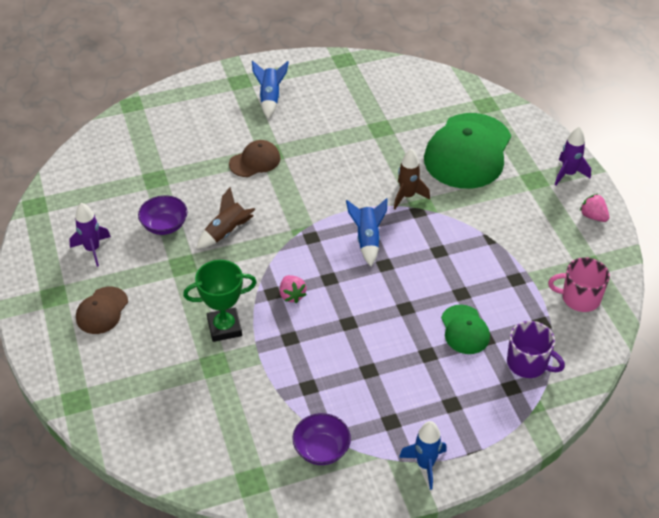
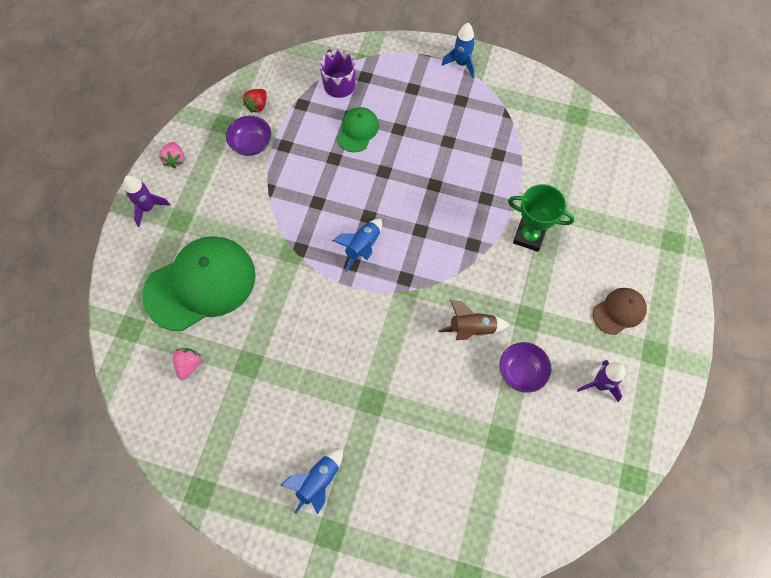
camera: 145 degrees left, 20 degrees up
(255, 161) = (393, 399): brown cap -> none
(292, 295) = (459, 233): pink strawberry -> pink strawberry (189, 365)
(321, 449) = (519, 109): purple bowl -> purple bowl (251, 144)
(407, 196) = (294, 270): brown rocket -> none
(579, 298) = (257, 106): pink mug -> red strawberry

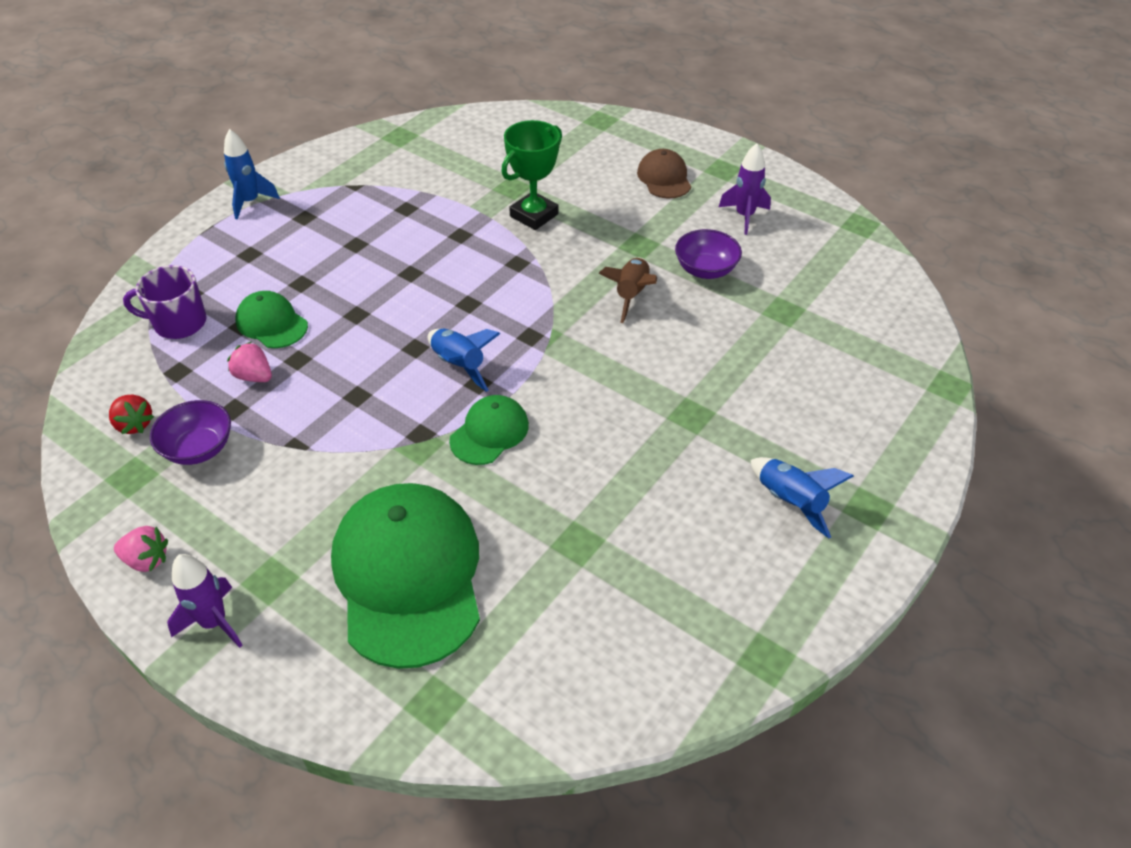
camera: 70 degrees left, 20 degrees down
(189, 365) = (544, 625): pink strawberry -> pink strawberry (254, 376)
(314, 286) = (489, 432): none -> green cap

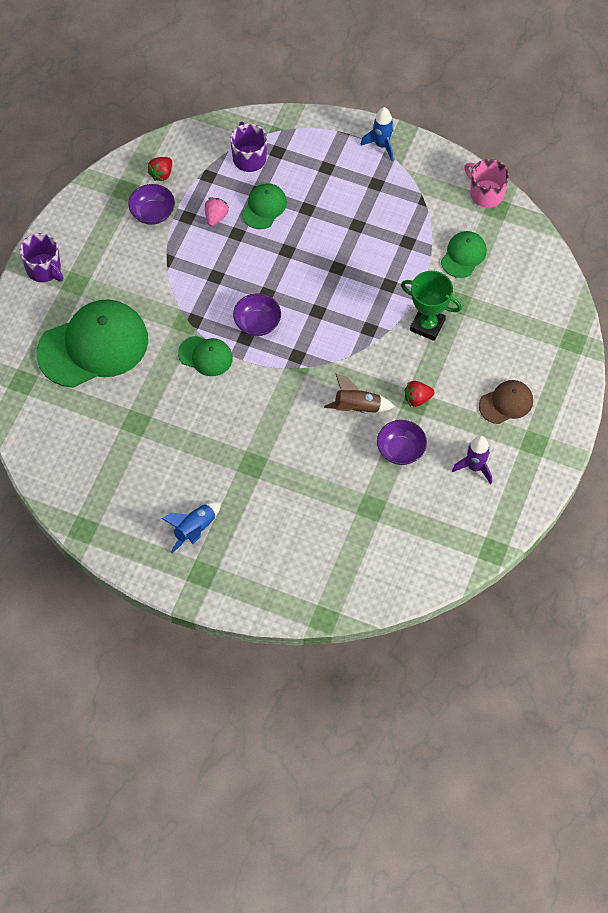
camera: 75 degrees right, 15 degrees up
(147, 560) = (73, 223): pink strawberry -> none
(214, 622) = (44, 269): purple rocket -> purple mug
(375, 139) = (486, 193): none -> pink mug
(450, 170) = (463, 255): none -> green cap
(459, 365) = (257, 323): blue rocket -> purple bowl
(635, 242) = (417, 399): none -> red strawberry

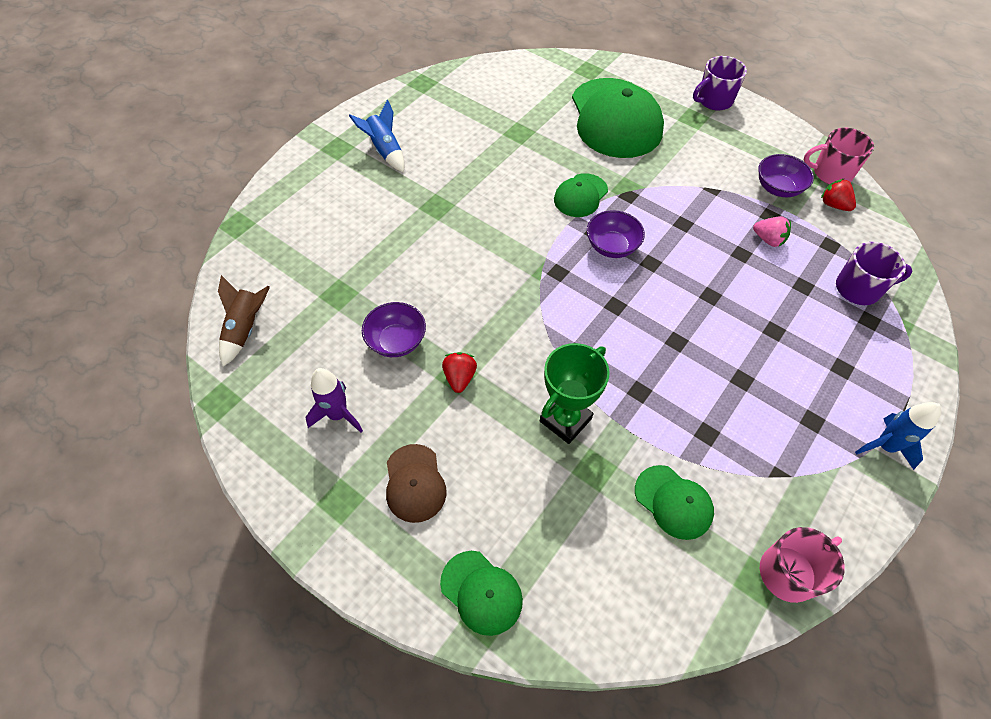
camera: 105 degrees right, 5 degrees down
(122, 176) = (831, 173): none -> pink mug
(264, 207) = (779, 287): green cap -> green cap (481, 592)
(357, 407) = (470, 312): brown rocket -> brown rocket (246, 329)

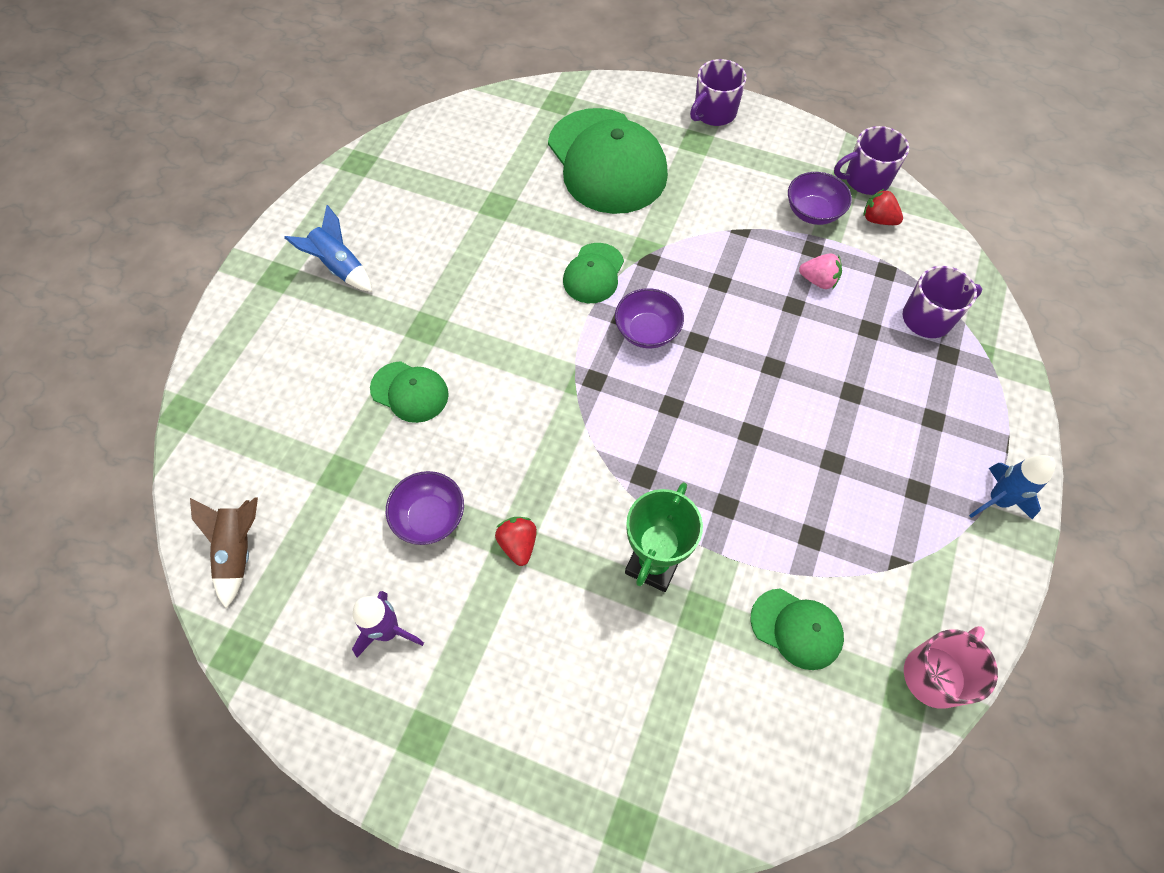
camera: 15 degrees left, 5 degrees up
(415, 483) = (504, 690): brown cap -> none
(481, 592) = (618, 798): green cap -> green cap (410, 392)
(831, 173) = (866, 179): pink mug -> purple mug

